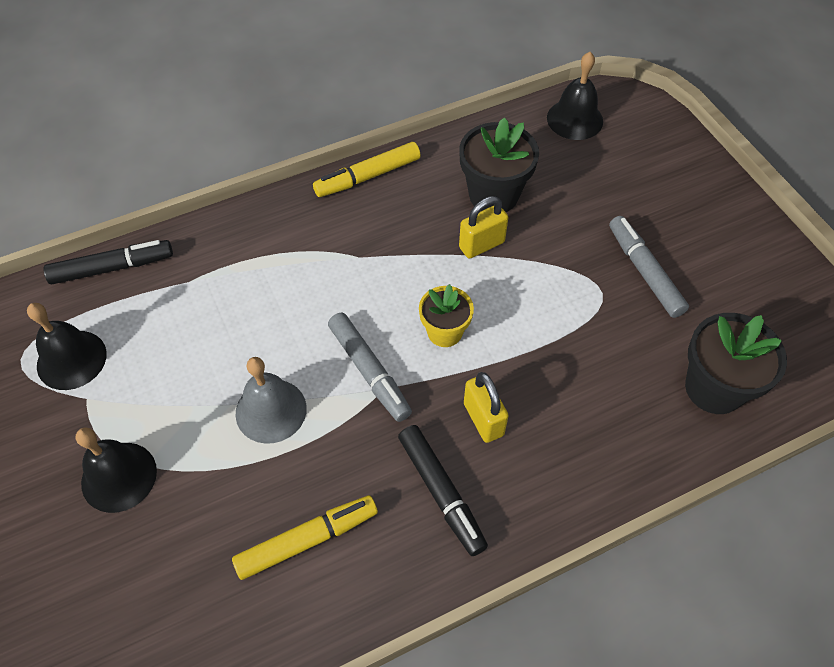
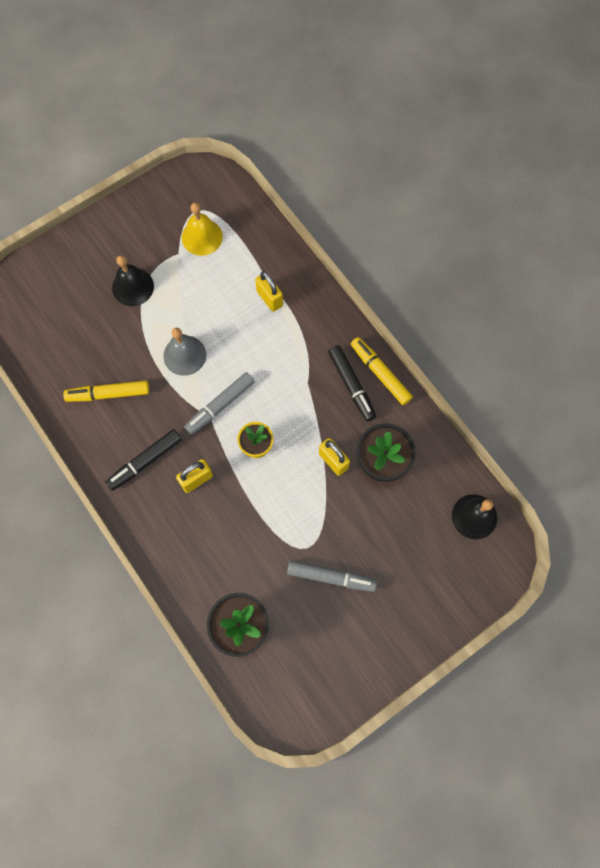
camera: 80 degrees right, 15 degrees up
(71, 359) = (202, 237): black bell -> yellow bell
(112, 268) = (271, 236): black marker -> black marker (351, 385)
(214, 283) = (269, 298): none -> yellow padlock
(307, 540) = (108, 394): yellow marker -> yellow marker turned 120 degrees clockwise
(644, 271) = (331, 577): grey marker -> grey marker turned 45 degrees clockwise

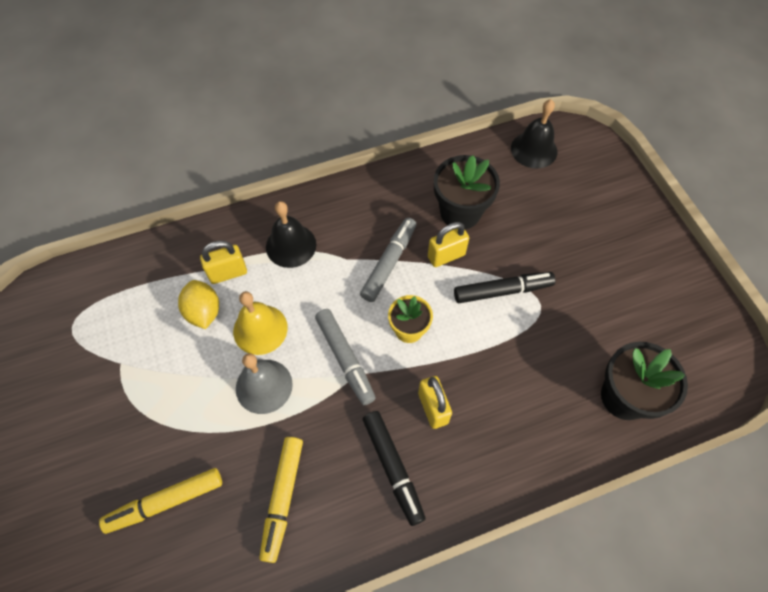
camera: 75 degrees left, 10 degrees down
(133, 287) = (140, 432): black bell -> black bell (291, 245)
(202, 237) = (111, 329): yellow bell -> yellow bell (260, 329)
(232, 293) = (204, 312): none -> yellow lemon
(331, 577) = (577, 289): grey marker -> grey marker (389, 263)
(351, 385) = (364, 218): black marker -> black marker (502, 291)
(380, 373) = (359, 189): yellow marker -> yellow marker (165, 502)

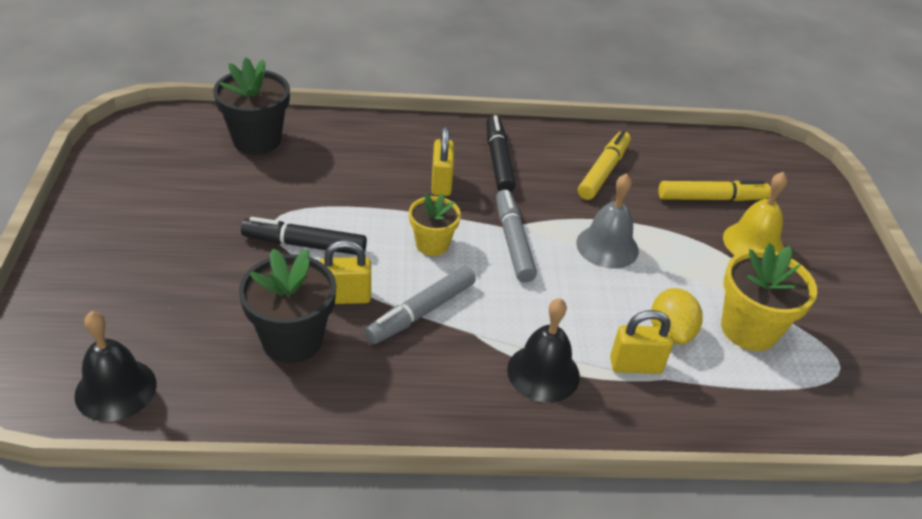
camera: 165 degrees left, 20 degrees down
(140, 337) = (749, 329): none -> yellow flower pot
(260, 329) = (602, 294): yellow bell -> yellow bell (753, 243)

